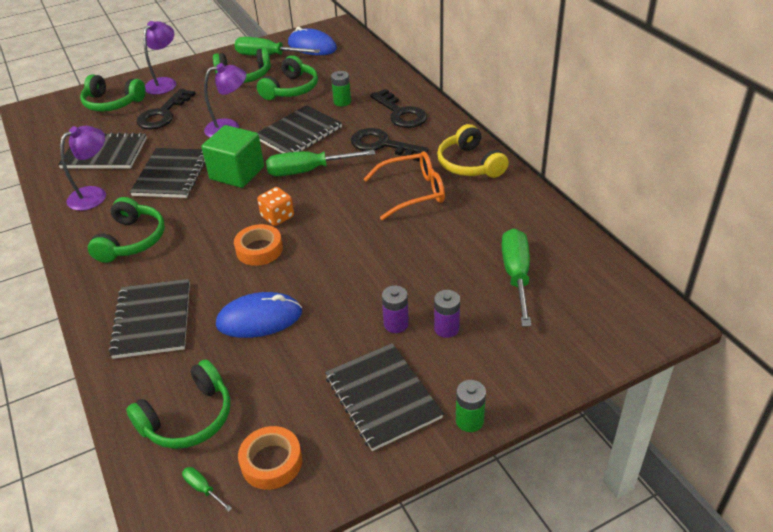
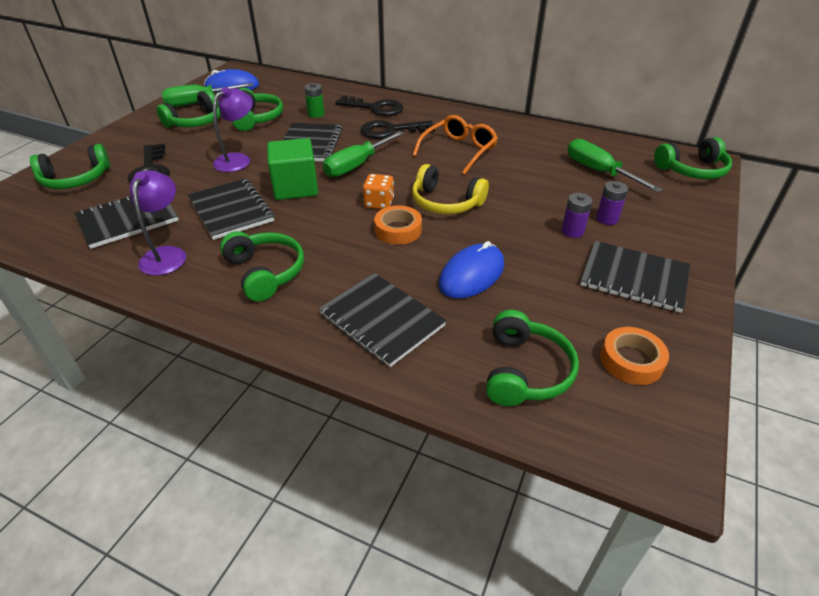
camera: 40 degrees left, 0 degrees up
(164, 83) = (116, 148): purple lamp -> none
(203, 489) = (614, 411): green screwdriver -> none
(469, 164) = (472, 122): yellow headphones -> yellow headphones (445, 203)
(469, 420) = (702, 262): green battery -> none
(625, 322) = (692, 170): none -> green headphones

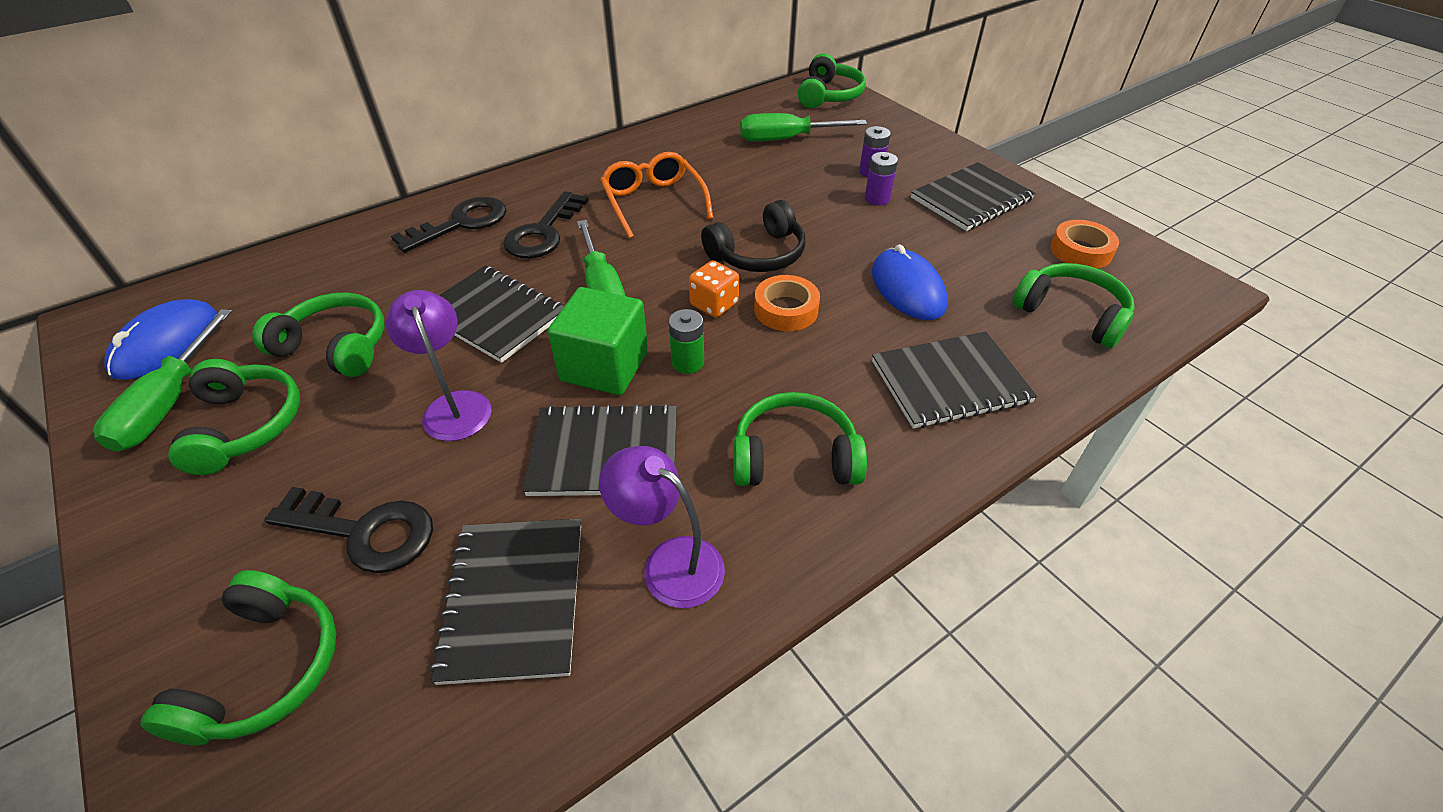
camera: 60 degrees left, 5 degrees up
(316, 114) = (407, 281): green battery -> green battery (687, 362)
(445, 203) = (758, 254): yellow headphones -> black headphones

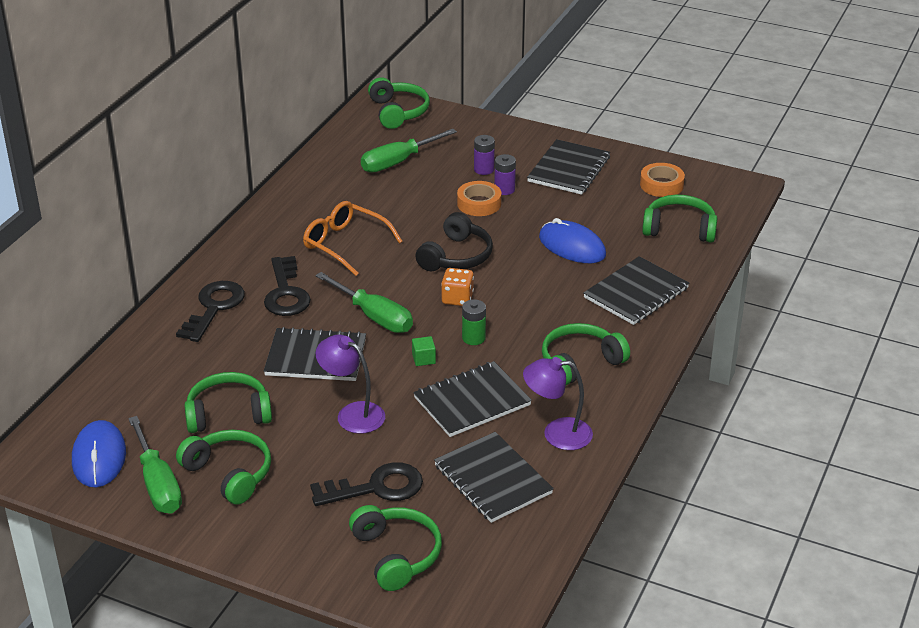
camera: 30 degrees left, 10 degrees down
(604, 366) = (423, 359): green cube -> green cube, size x0.41
(786, 310) = (506, 286): orange tape -> orange tape (479, 203)

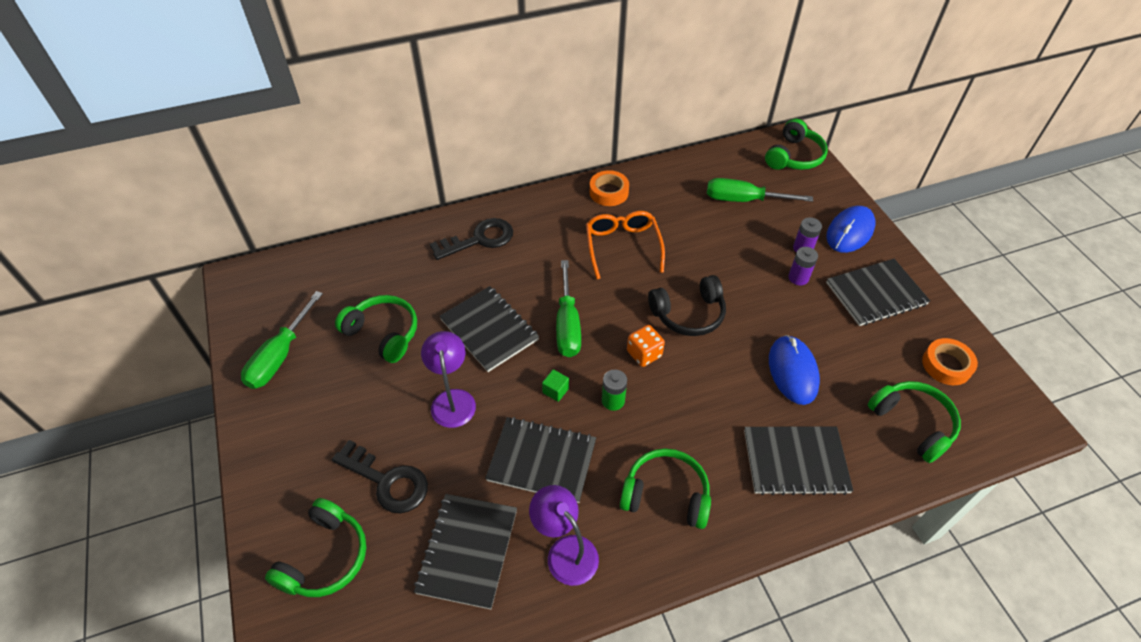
camera: 45 degrees right, 15 degrees up
(99, 457) = (279, 306): blue mouse -> blue mouse (850, 231)
(229, 474) = (324, 384): green headphones -> none
(286, 293) = (535, 260): black key -> none
(479, 203) = (762, 277): orange tape -> orange tape (608, 192)

